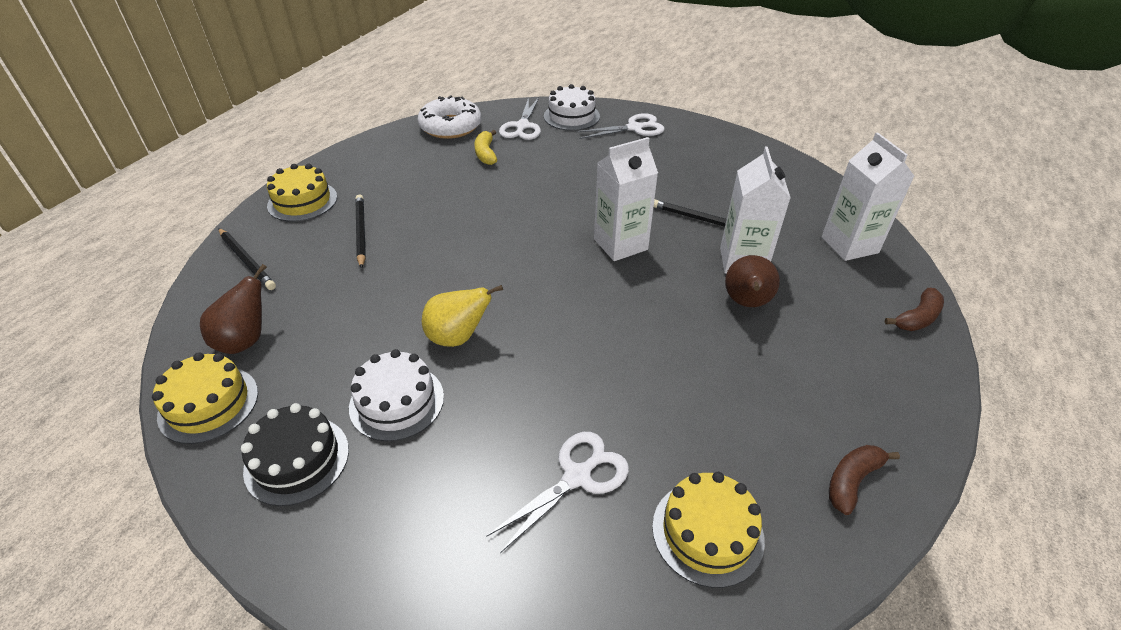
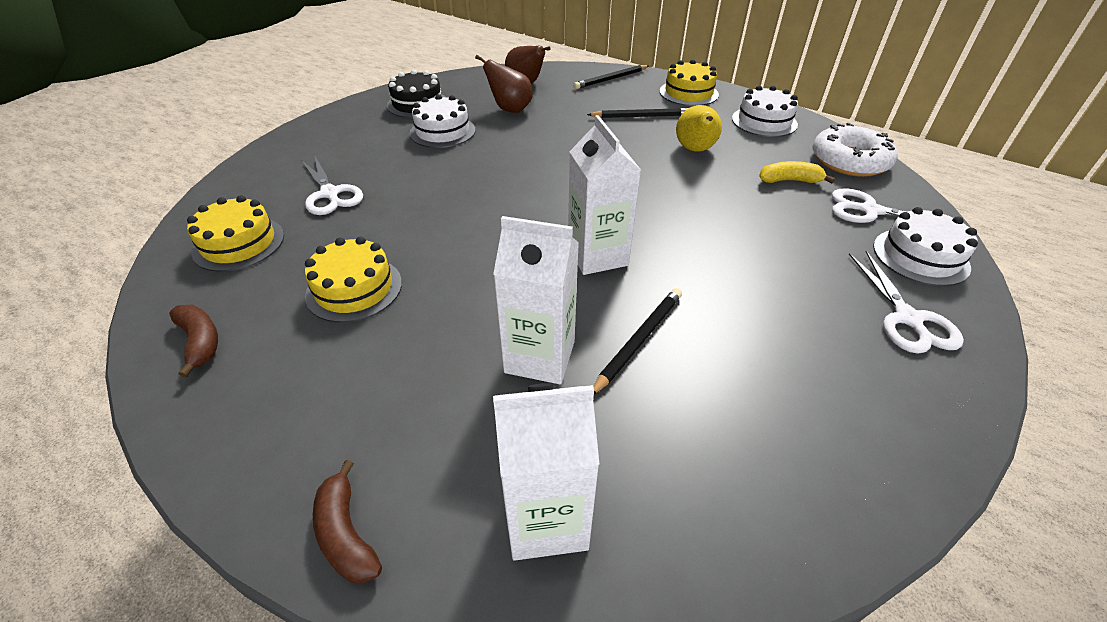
camera: 100 degrees right, 0 degrees up
(209, 404) = (476, 79): yellow cake -> yellow cake (354, 289)
(378, 159) = (764, 121): none -> white cake
(458, 337) = (493, 154): yellow pear -> yellow pear (695, 150)
(746, 303) = (462, 337): brown pear -> brown pear (510, 109)

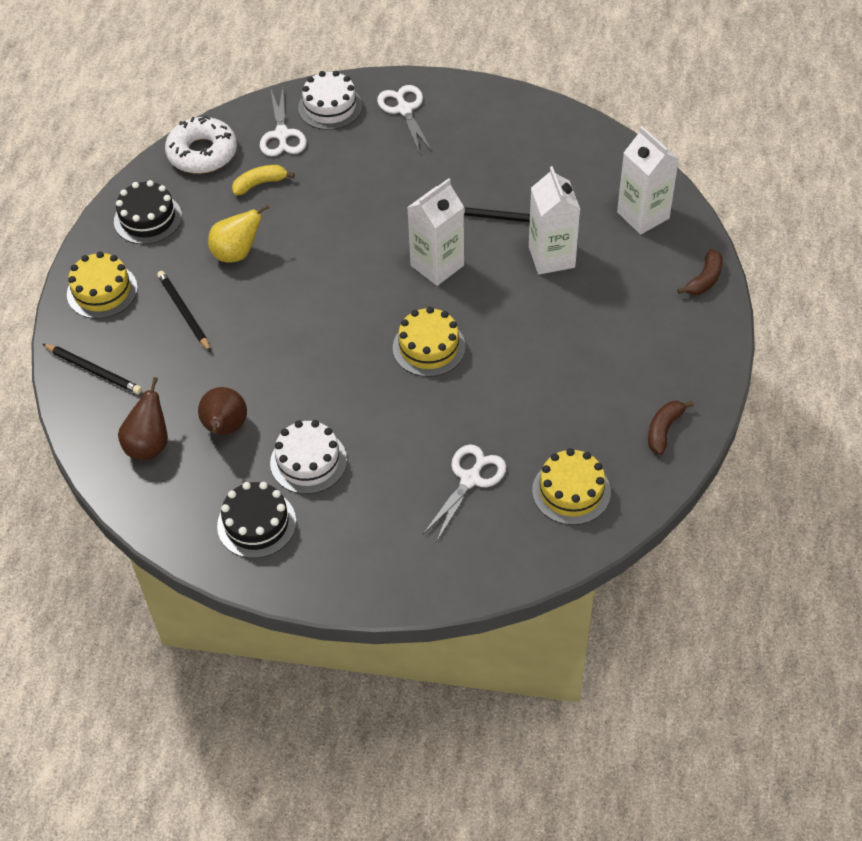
camera: 115 degrees left, 10 degrees up
(354, 289) = (563, 381): yellow cake -> yellow cake (429, 347)
(764, 121) = (148, 218): white cake -> black cake
(789, 180) = (260, 184): yellow banana -> yellow banana turned 90 degrees clockwise
(907, 319) = (404, 109): white scissors -> white scissors turned 75 degrees counterclockwise

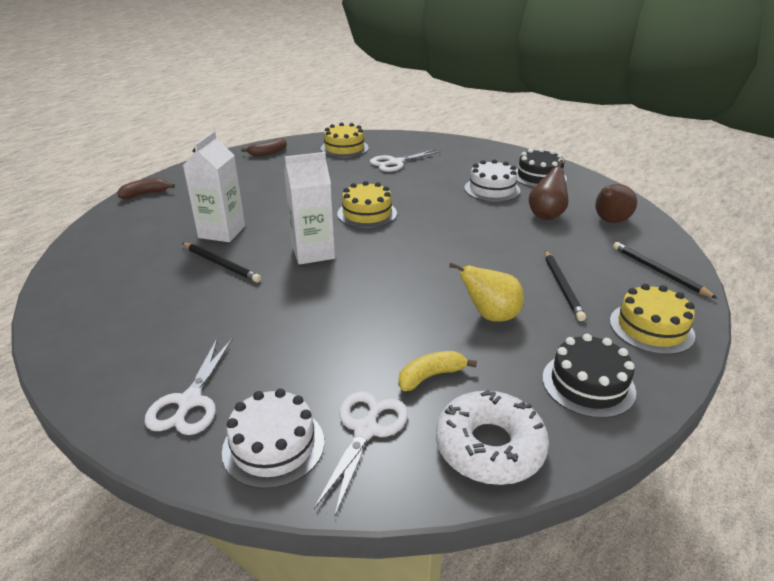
camera: 155 degrees left, 20 degrees down
(260, 184) = (431, 376): yellow banana -> yellow banana turned 150 degrees clockwise
(643, 215) = (121, 234): white carton -> none

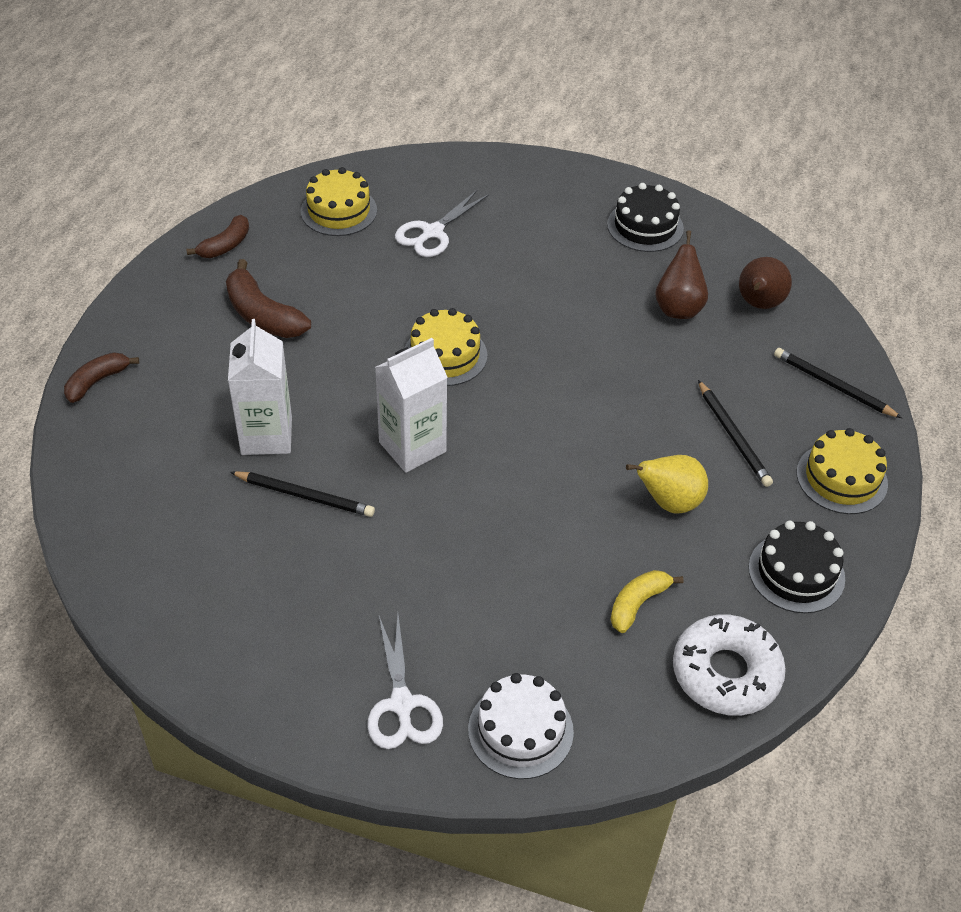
camera: 20 degrees left, 15 degrees up
(265, 181) = (263, 315): none -> brown banana
(366, 430) = (602, 687): white scissors -> none
(492, 189) = (591, 268): white cake -> none

